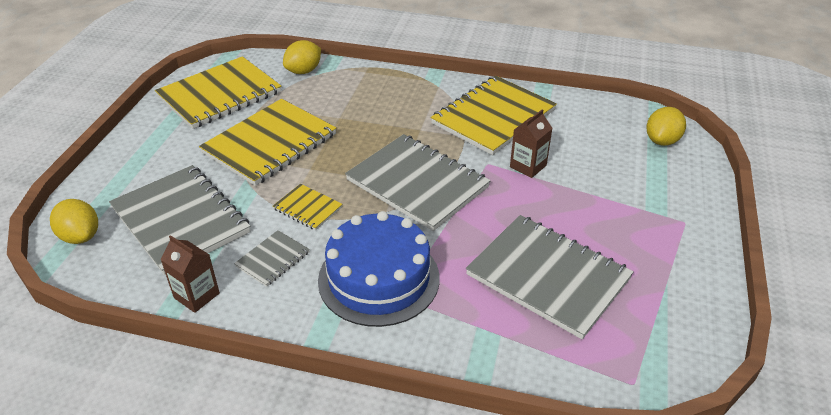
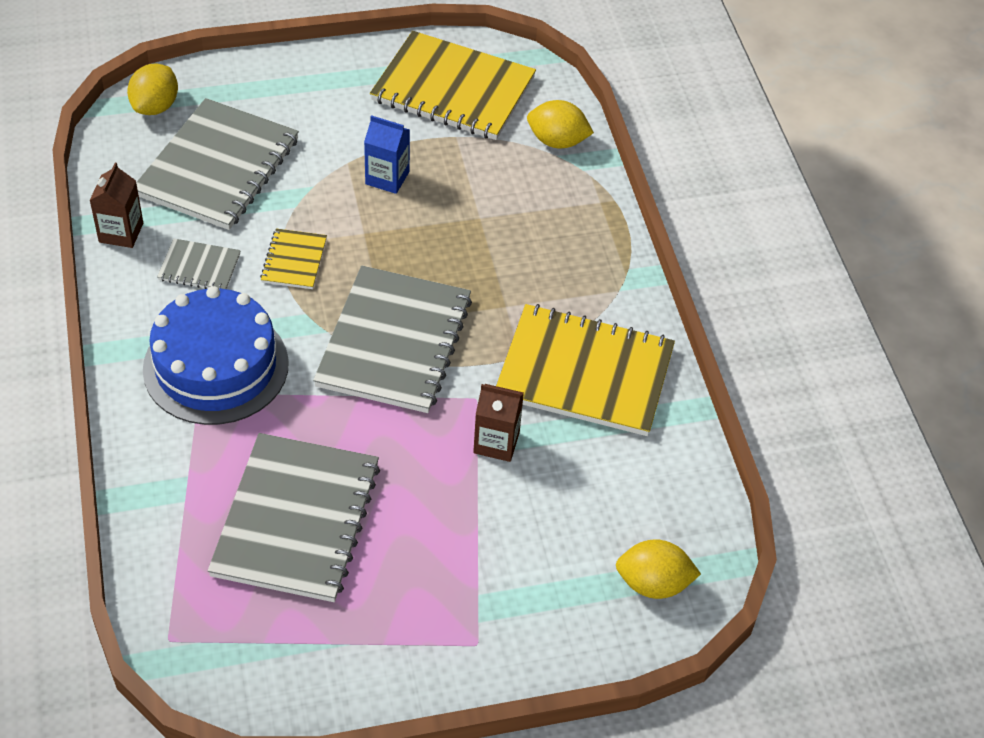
camera: 60 degrees right, 10 degrees up
(270, 144) = (387, 178): yellow notebook -> blue carton

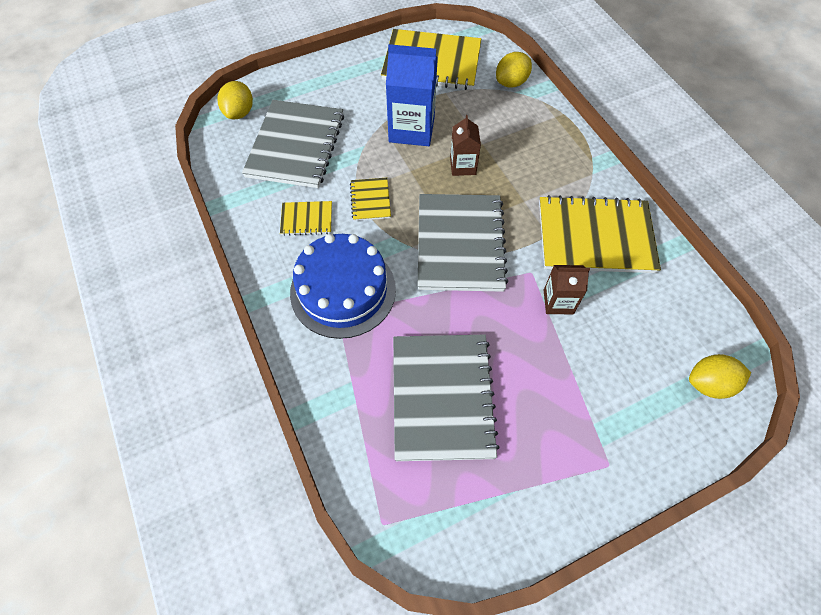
camera: 10 degrees left, 10 degrees up
(121, 232) = (243, 206): brown carton -> brown carton (463, 166)
(199, 267) = (306, 219): grey notebook -> yellow notebook
(387, 178) = (411, 129): blue carton -> blue carton, size x1.77
(557, 141) = (511, 82): yellow lemon -> yellow lemon turned 45 degrees counterclockwise

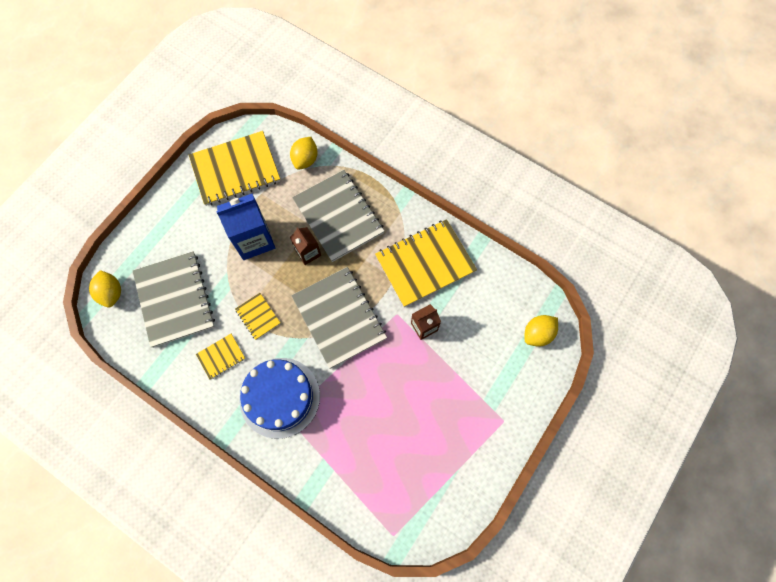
camera: 30 degrees left, 10 degrees up
(442, 397) = (385, 435): grey notebook -> grey notebook (338, 216)

